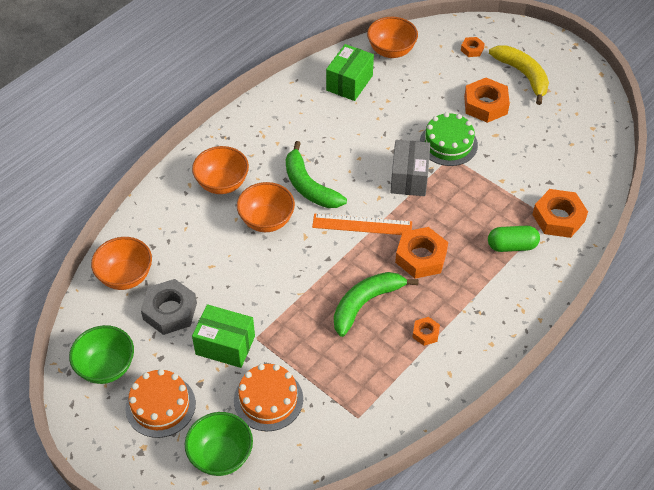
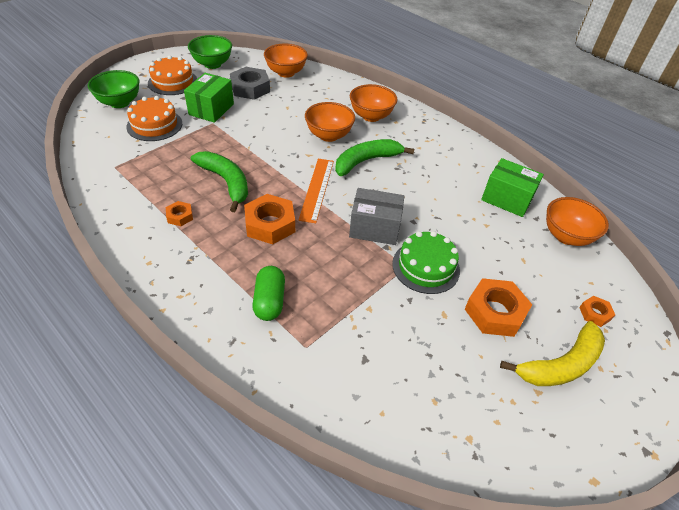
camera: 90 degrees right, 5 degrees down
(558, 218) = (304, 357): orange nut -> none

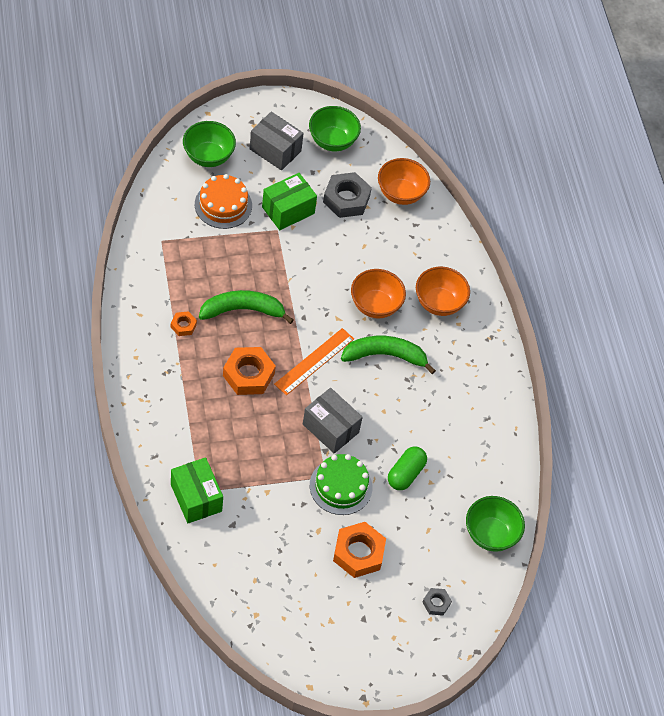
camera: 30 degrees right, 10 degrees up
(173, 82) = (275, 150): orange cake -> grey box
(226, 182) = (243, 310): green banana -> green banana turned 90 degrees counterclockwise
(269, 301) = (200, 442): green capsule -> green capsule (405, 474)
(507, 199) = (477, 469): green box -> green box (196, 498)
(561, 365) = (366, 616): yellow banana -> none
(566, 236) = (490, 534): orange bowl -> green bowl
(594, 313) = (436, 603): orange nut -> grey nut

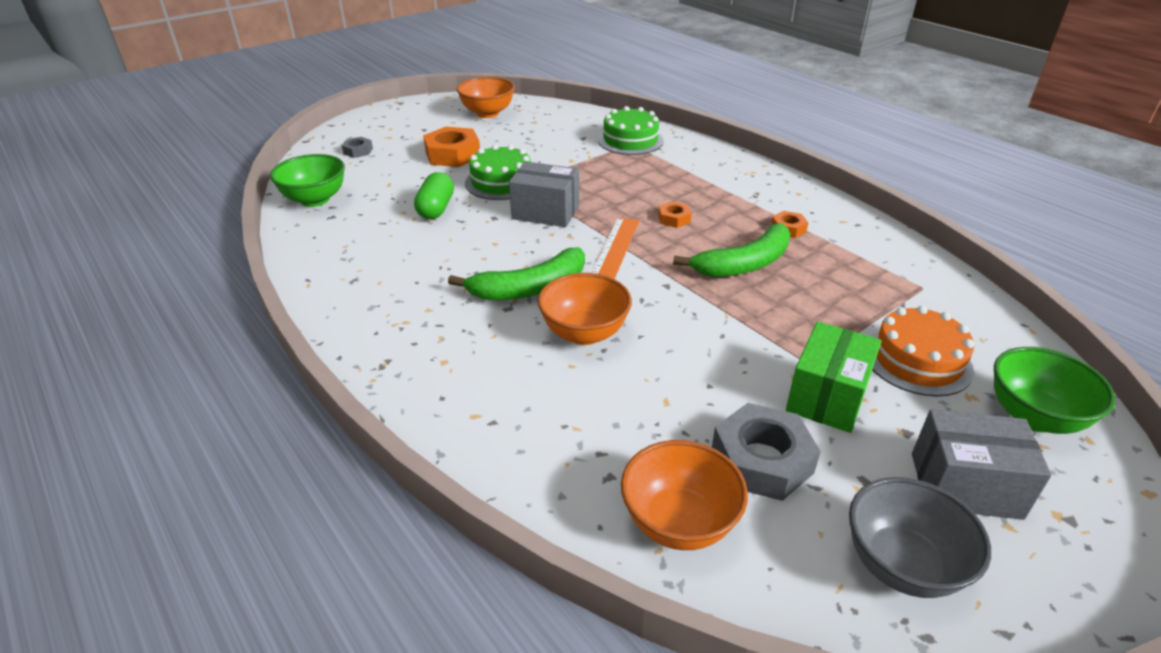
camera: 160 degrees right, 20 degrees down
(196, 498) = (630, 140): green box -> green cake
(248, 374) = (674, 219): orange nut -> orange nut, size x0.51
(332, 141) = (901, 565): green bowl -> grey bowl
(439, 303) = (490, 374): orange bowl -> orange bowl (487, 113)

